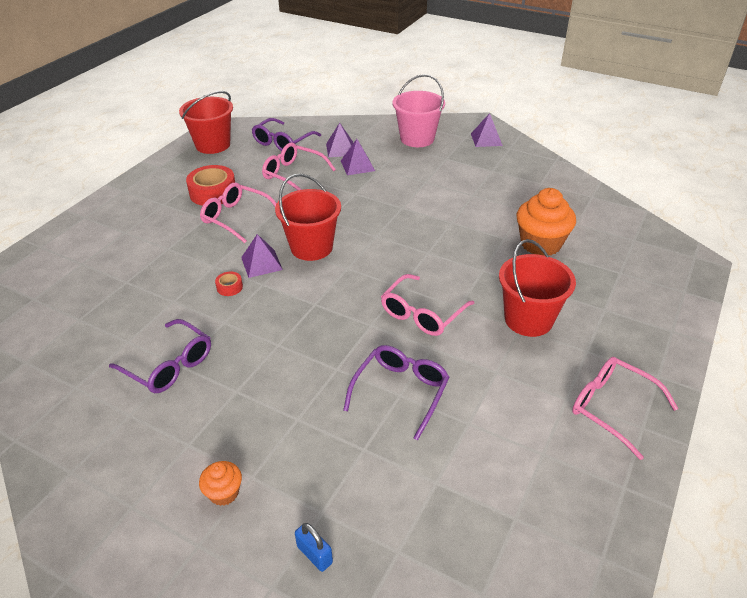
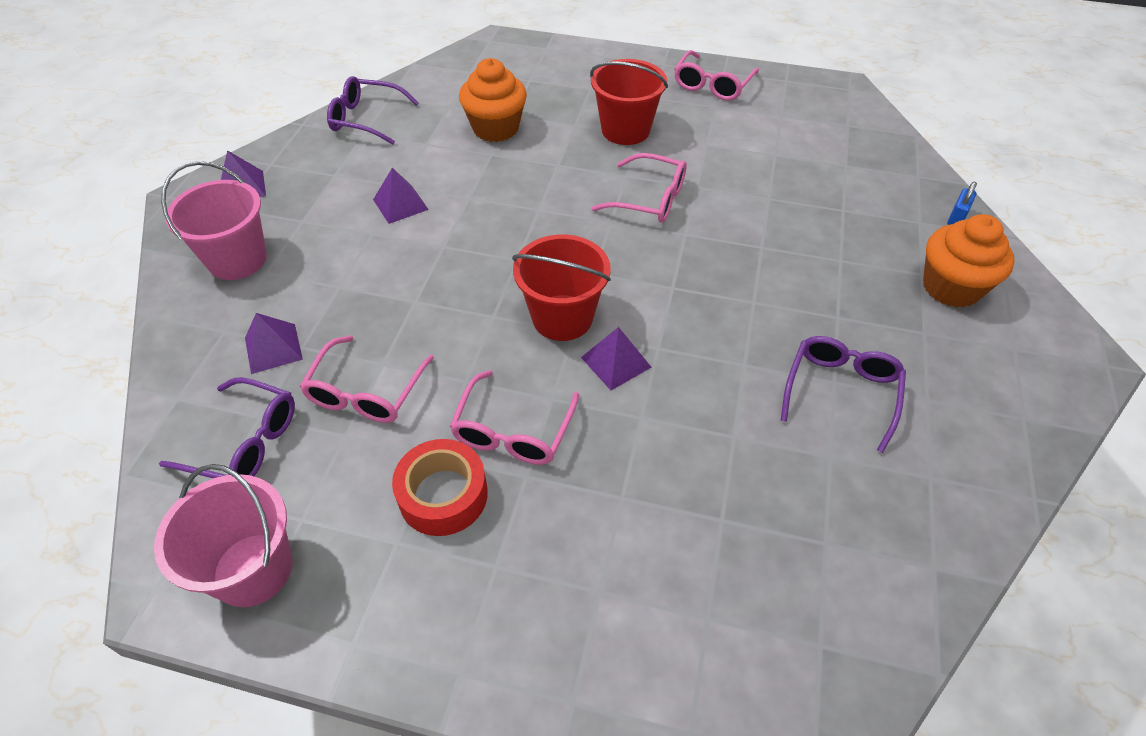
camera: 105 degrees left, 10 degrees up
(213, 145) = (253, 569): red bucket -> pink bucket
(224, 493) = (951, 287): orange cupcake -> orange cupcake, size x1.98
(229, 287) = (679, 381): red tape -> none
(357, 165) = (330, 315): purple pyramid -> purple pyramid (400, 204)
(401, 391) = (765, 198): purple glasses -> purple glasses (366, 119)

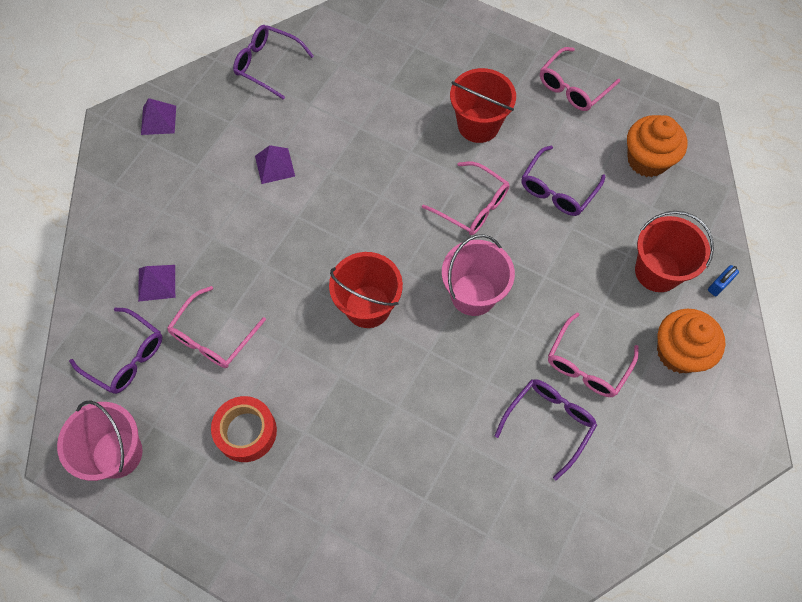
camera: 15 degrees right, 15 degrees up
(237, 259) = (144, 193): pink bucket -> pink bucket (473, 294)
(495, 128) = (370, 99): orange cupcake -> orange cupcake (647, 160)
(513, 431) = (305, 394): pink glasses -> pink glasses (587, 364)
(616, 362) = (394, 356): purple pyramid -> none
(737, 168) = (557, 189): none -> purple glasses
(884, 218) = (657, 271): none -> red bucket

